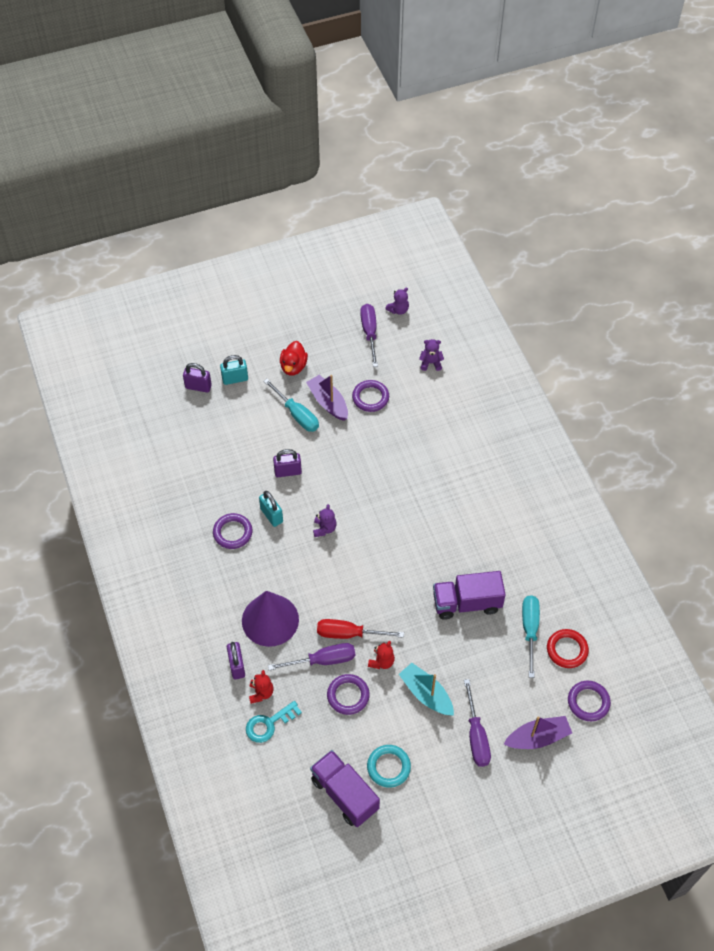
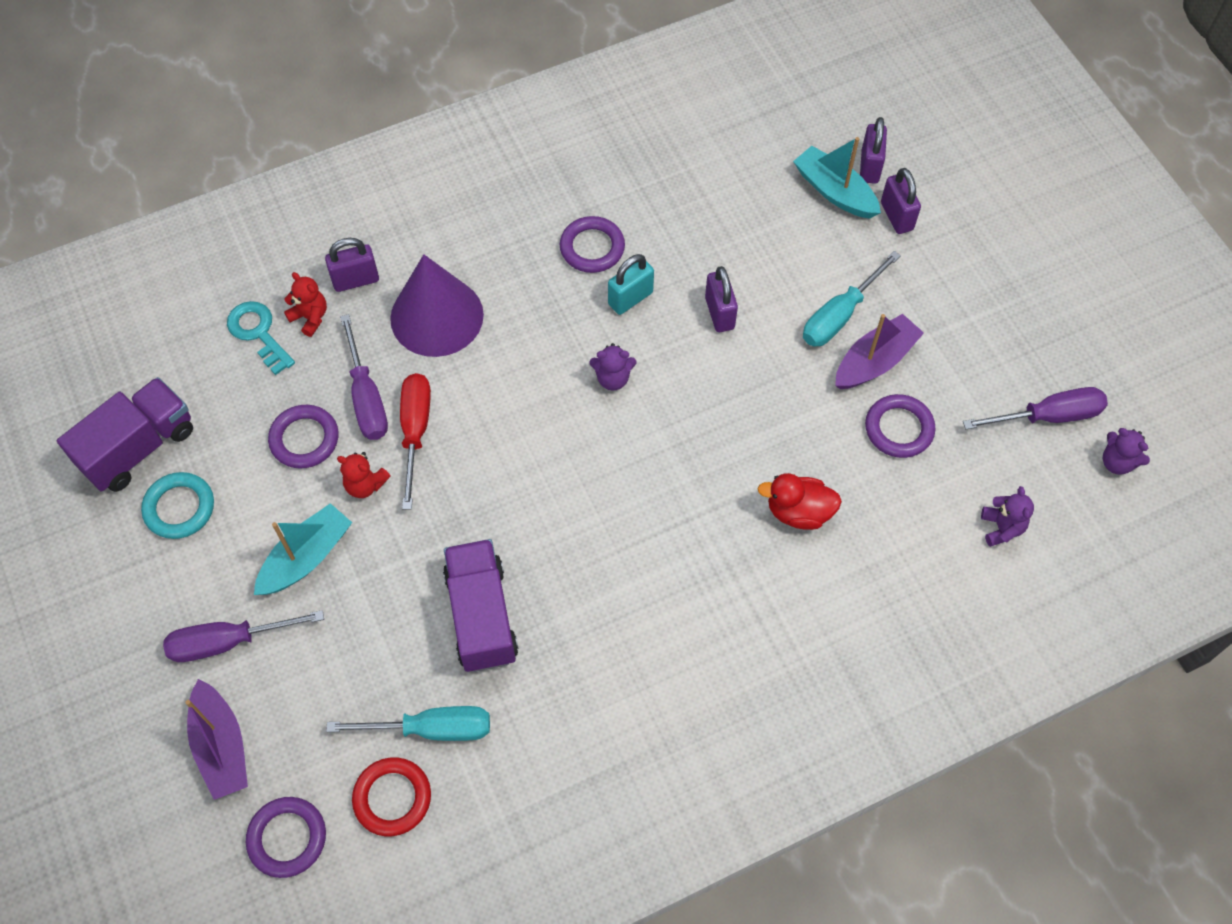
camera: 85 degrees right, 5 degrees up
(213, 406) = (834, 191): none -> turquoise boat
(235, 379) = (896, 216): turquoise padlock -> purple padlock
(261, 693) = (310, 317): red teddy bear -> red teddy bear turned 135 degrees counterclockwise
(293, 366) = (942, 300): red duck -> red duck (798, 512)

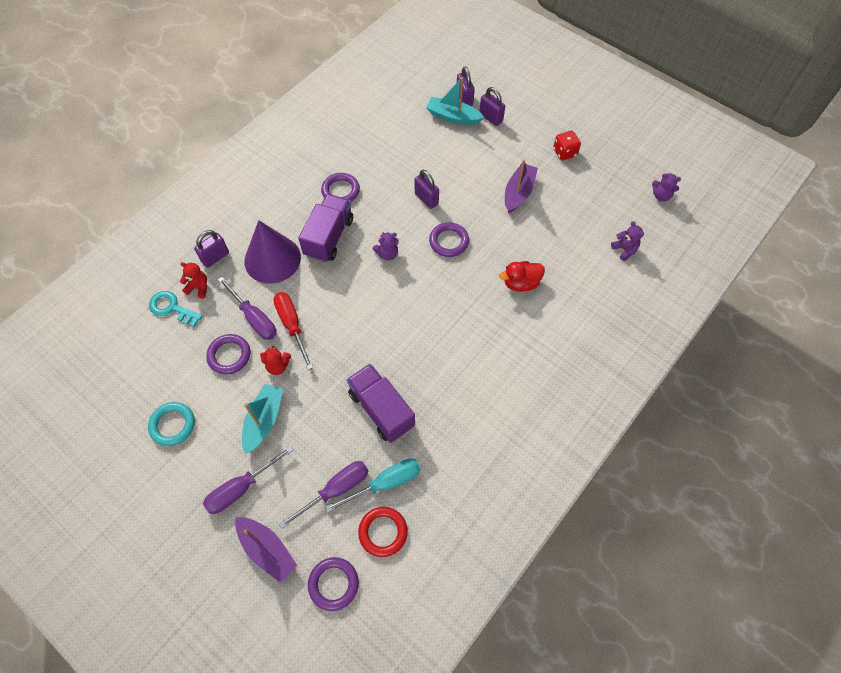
camera: 25 degrees left, 0 degrees up
(138, 447) = (130, 401): purple truck -> purple truck (329, 237)
(630, 298) = (375, 209): turquoise padlock -> none
(839, 315) = (488, 177): turquoise screwdriver -> none
(899, 429) = (548, 221): purple ring -> purple ring (449, 241)
(990, 323) = (564, 152): none -> red dice
(1048, 416) = (617, 187): purple screwdriver -> purple screwdriver (335, 490)

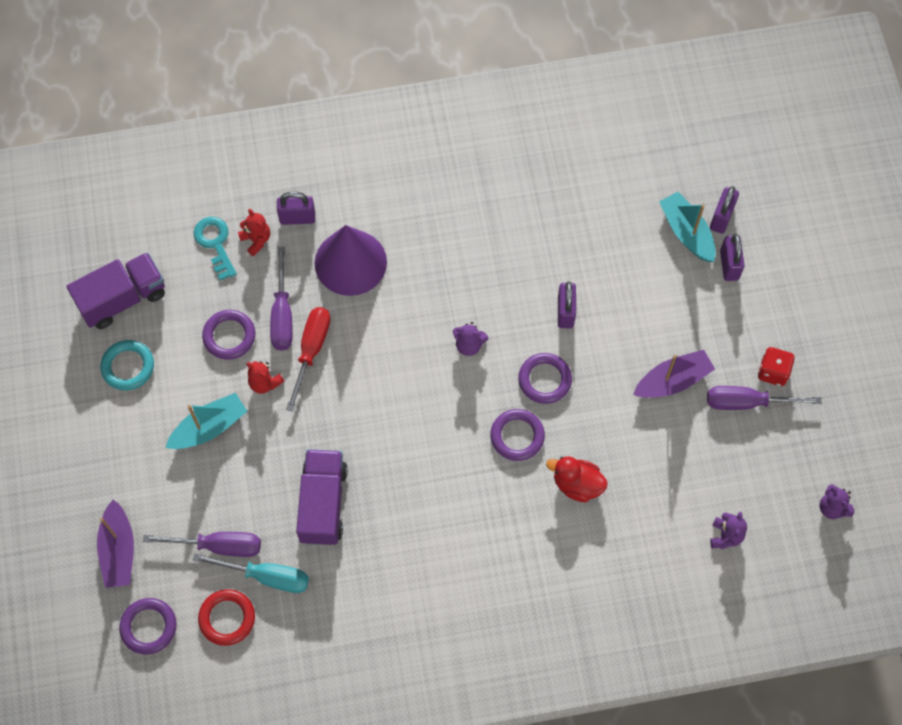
camera: 40 degrees right, 5 degrees up
(241, 488) = (140, 476): purple screwdriver -> purple screwdriver (747, 402)
(329, 237) = (426, 280): purple truck -> purple truck (122, 299)
(340, 191) = (483, 234): purple ring -> purple ring (517, 436)

